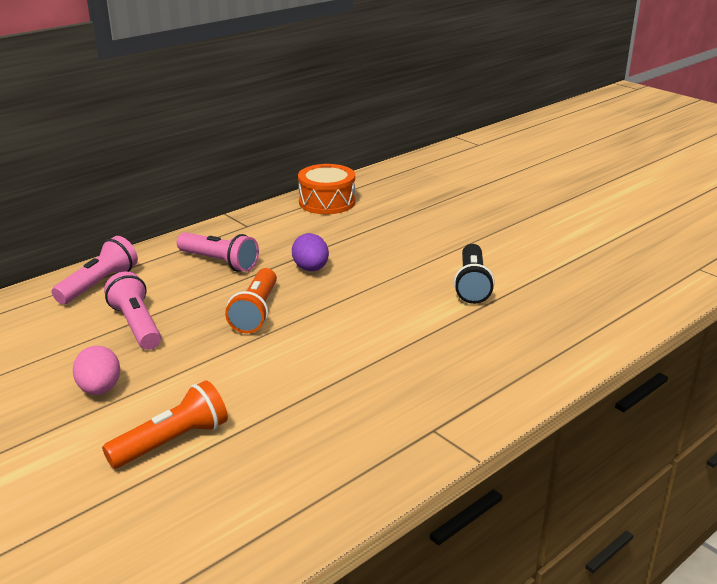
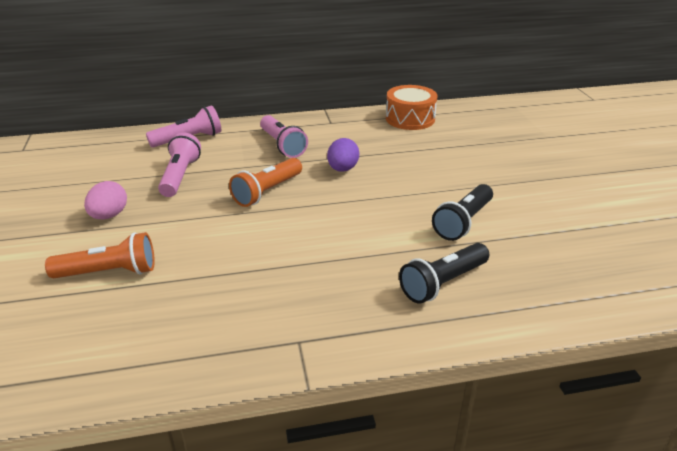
camera: 30 degrees right, 5 degrees up
(505, 340) = (443, 283): none -> black flashlight

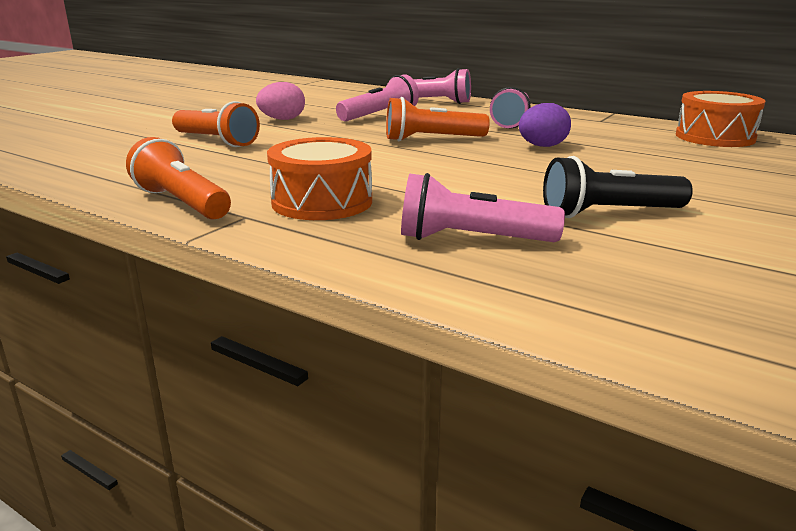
camera: 45 degrees right, 10 degrees down
(231, 357) = (181, 203): none -> orange flashlight
(317, 298) = (322, 202): none -> orange drum
(443, 283) = (471, 240): black flashlight -> pink flashlight

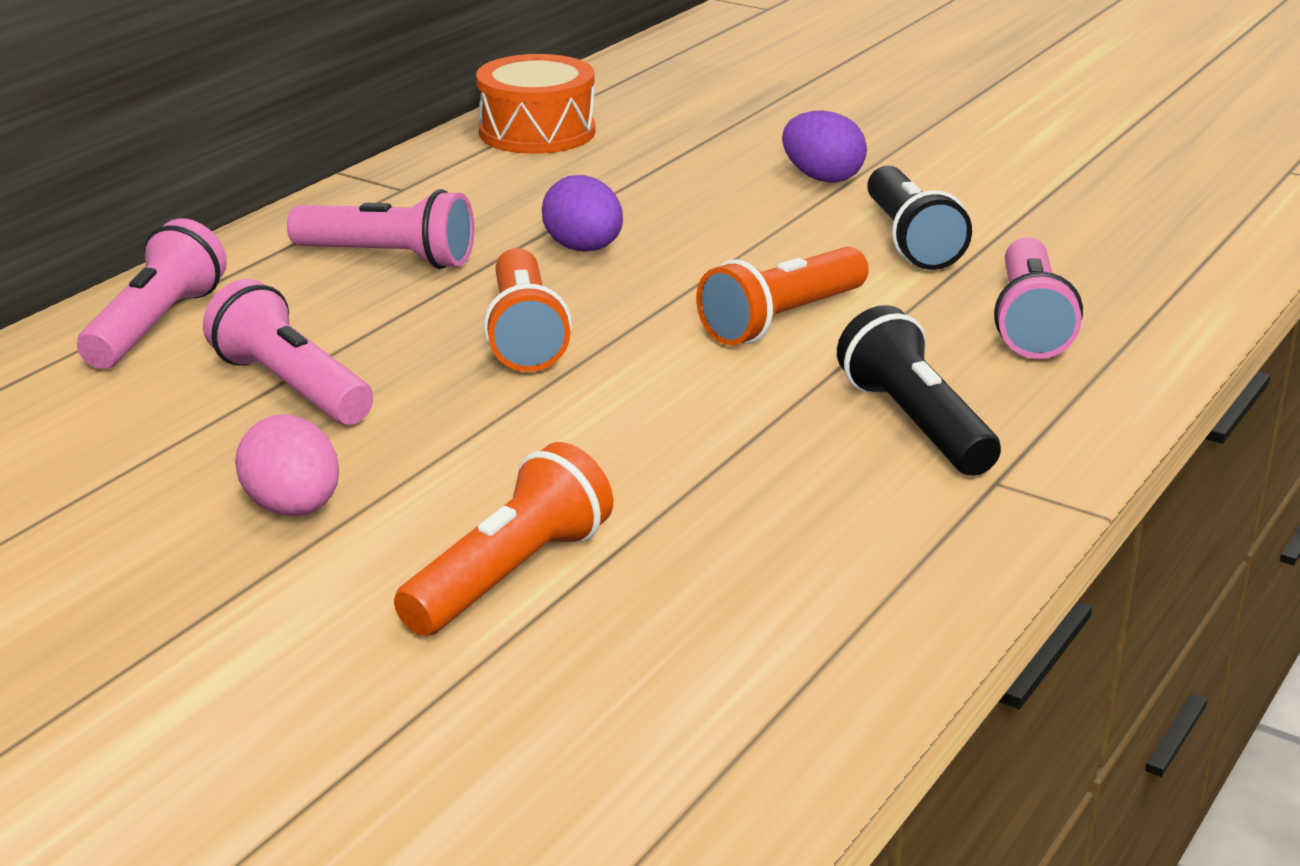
camera: 90 degrees left, 5 degrees up
(181, 203) = (951, 549): orange flashlight -> orange flashlight (782, 320)
(322, 202) = (914, 423): orange drum -> black flashlight
(714, 194) = (822, 178): none -> purple egg

